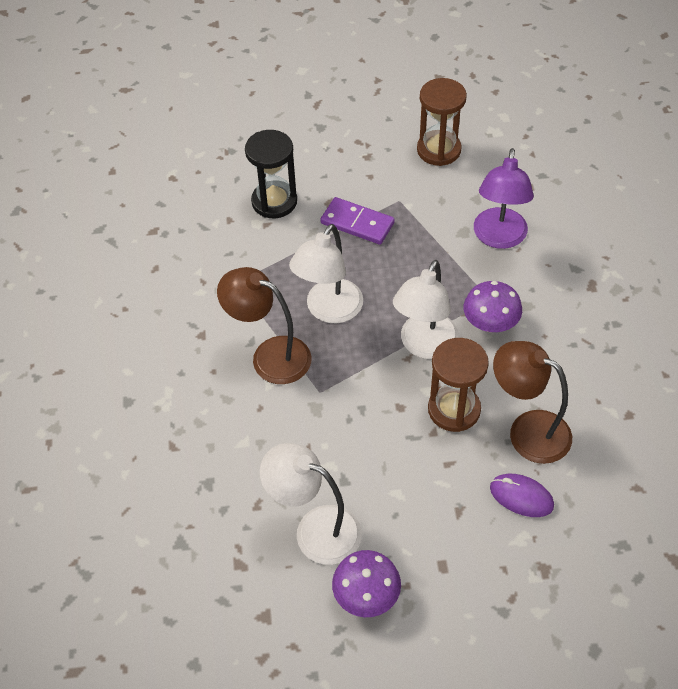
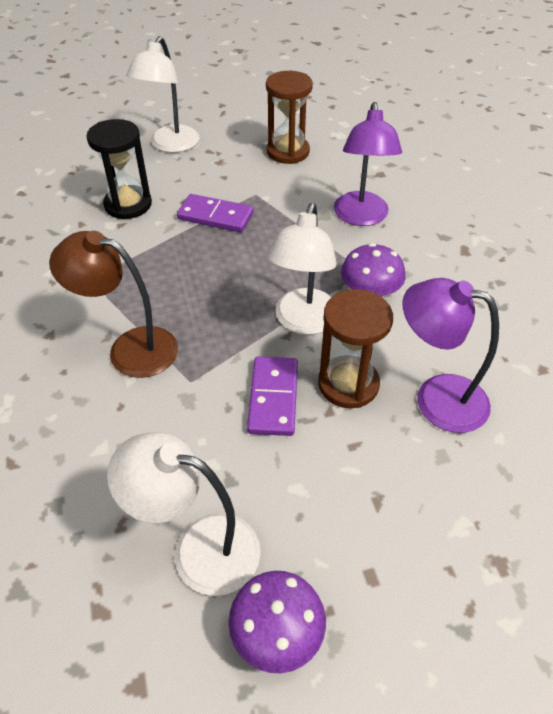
camera: 10 degrees left, 5 degrees down
(329, 310) = (193, 297): white lamp -> white lamp (170, 145)
(388, 415) = (273, 398): none -> purple domino
(521, 497) = (448, 475): purple mouse -> none
(527, 430) = (436, 398): brown lamp -> purple lamp

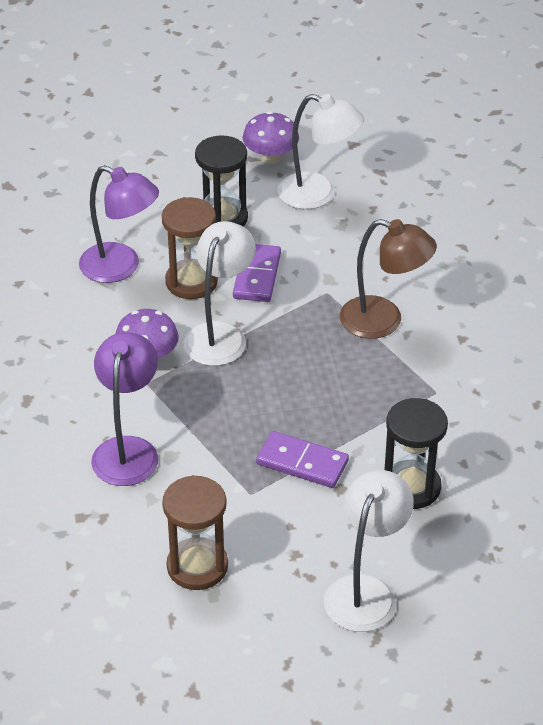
camera: 175 degrees left, 5 degrees down
(331, 488) = (222, 218): none -> black hourglass

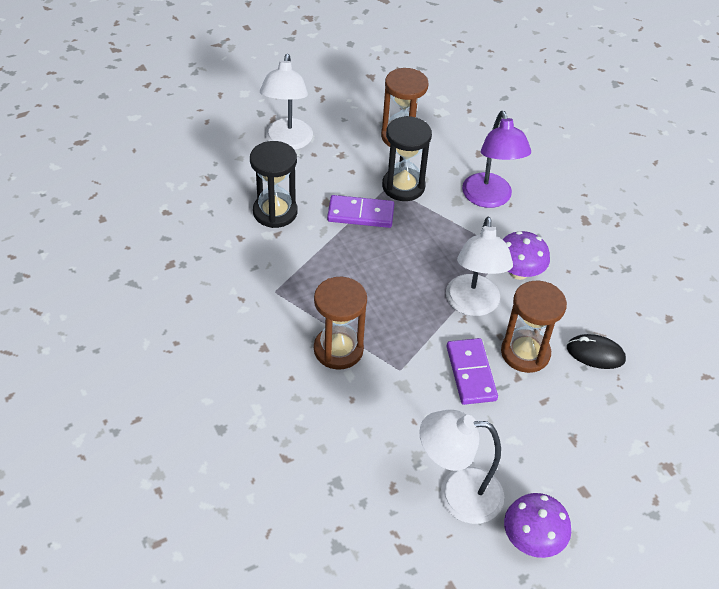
camera: 160 degrees right, 5 degrees up
(120, 267) = (595, 354): purple lamp -> black mouse
(222, 218) = (537, 435): black hourglass -> black hourglass (403, 186)
(383, 321) = (338, 349): brown lamp -> brown hourglass

